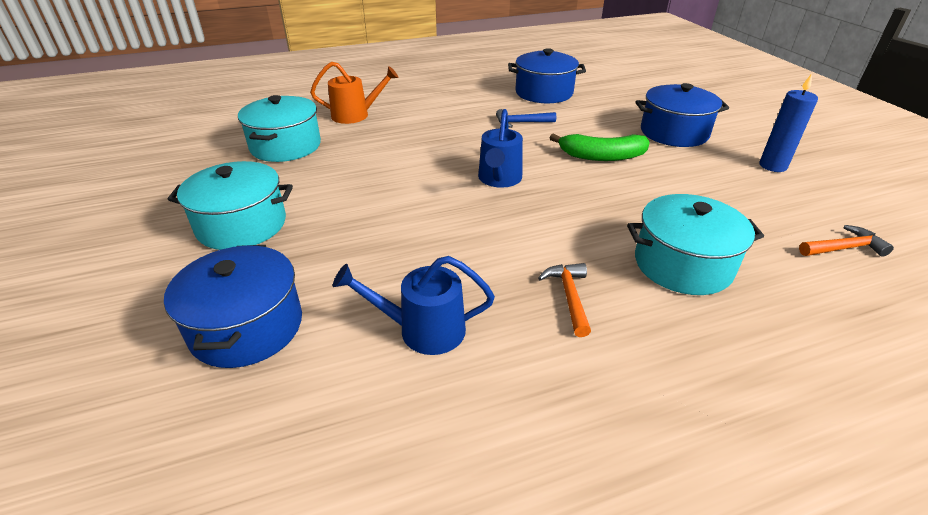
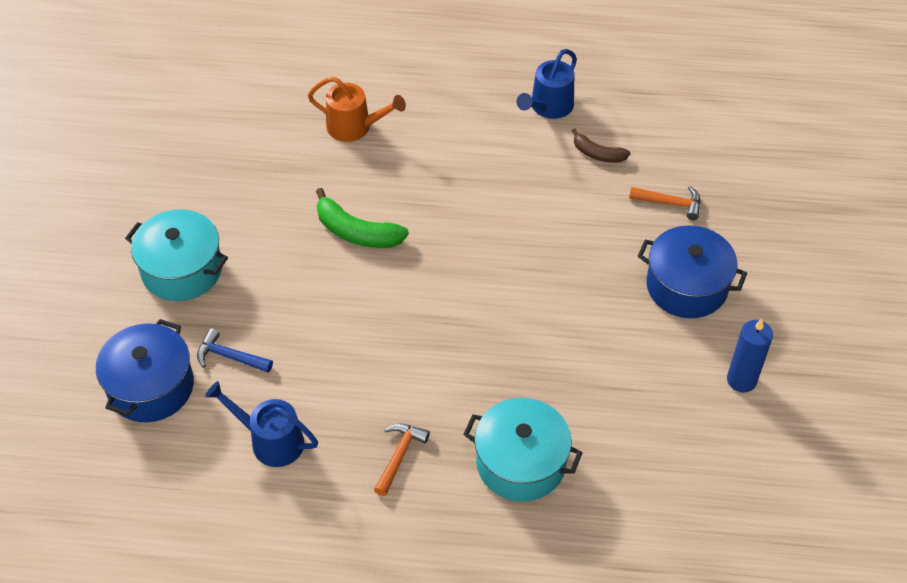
camera: 25 degrees right, 15 degrees up
(285, 146) = (260, 161): turquoise pot -> none
(499, 179) = (439, 293): blue watering can -> blue watering can (548, 107)
(521, 123) = (527, 206): blue hammer -> blue hammer (230, 357)
(544, 93) = (597, 154): blue pot -> brown banana
(601, 156) = (569, 296): green banana -> green banana (356, 232)
(844, 248) = (686, 505): orange hammer -> orange hammer (670, 203)

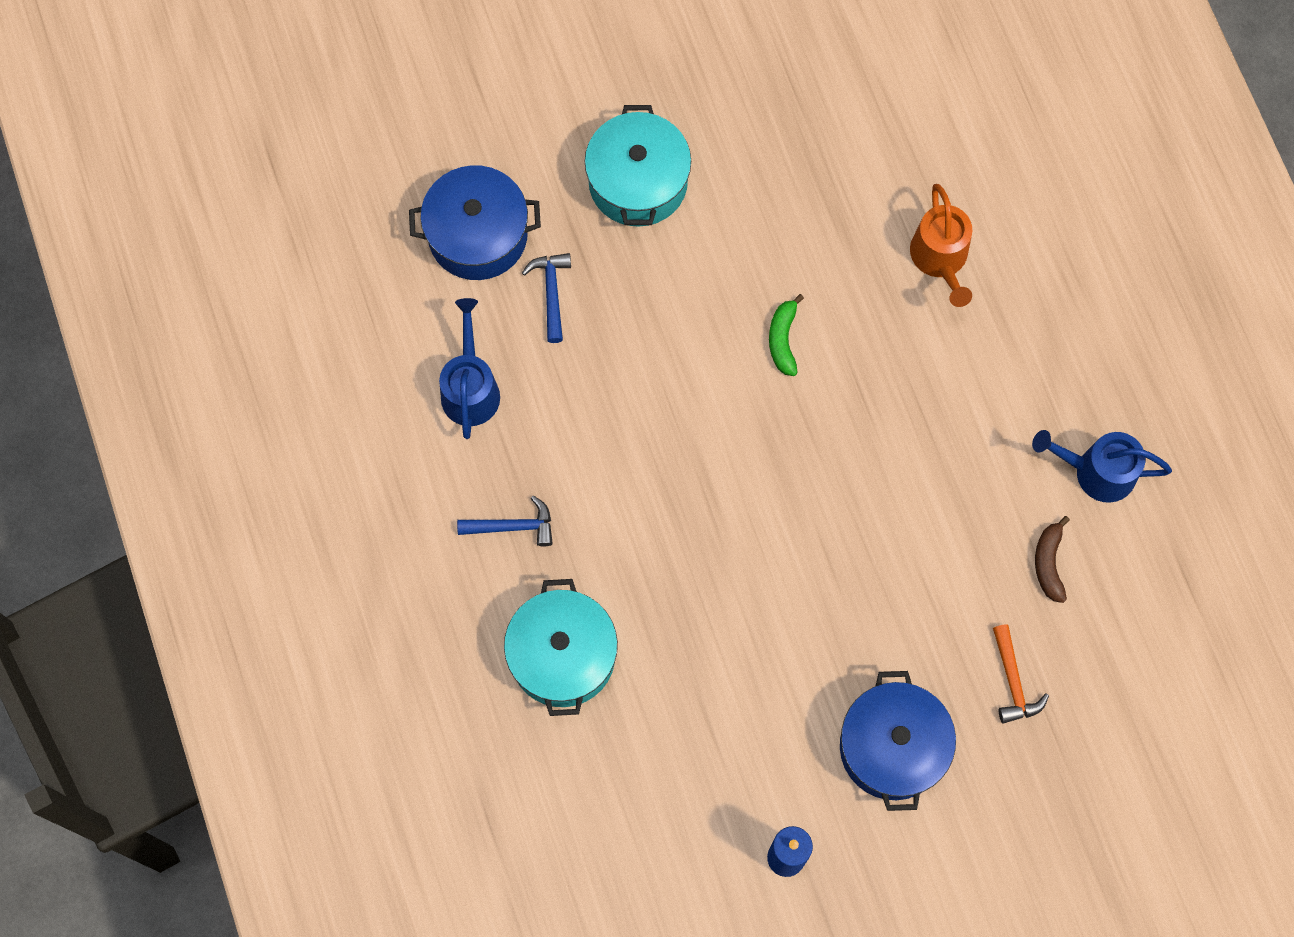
camera: 65 degrees right, 20 degrees up
(356, 232) = (783, 339): green banana -> green banana, size x0.62
(399, 456) = (513, 526): orange hammer -> blue hammer

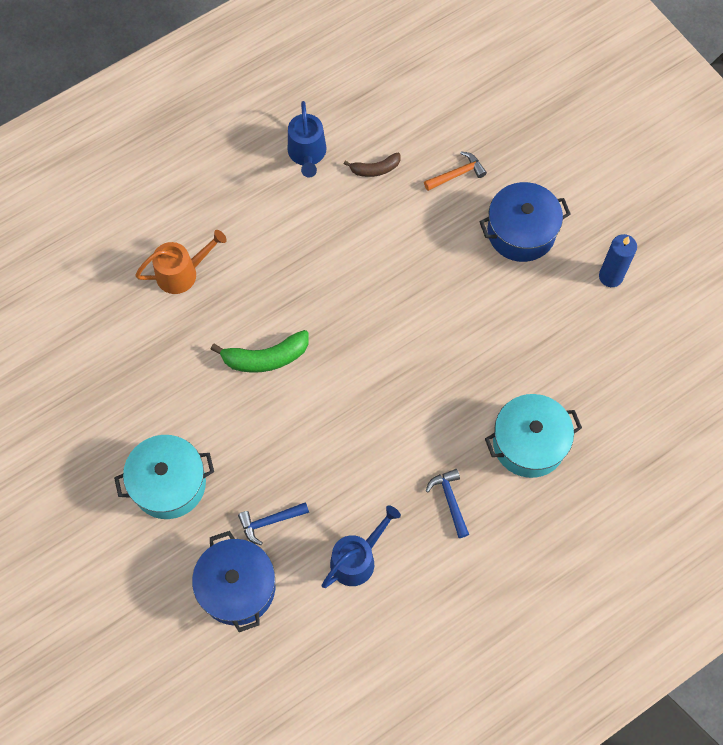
camera: 105 degrees left, 5 degrees down
(470, 388) = (357, 558): blue watering can -> blue watering can turned 150 degrees clockwise
(783, 339) = (265, 358): green banana -> green banana, size x1.61

